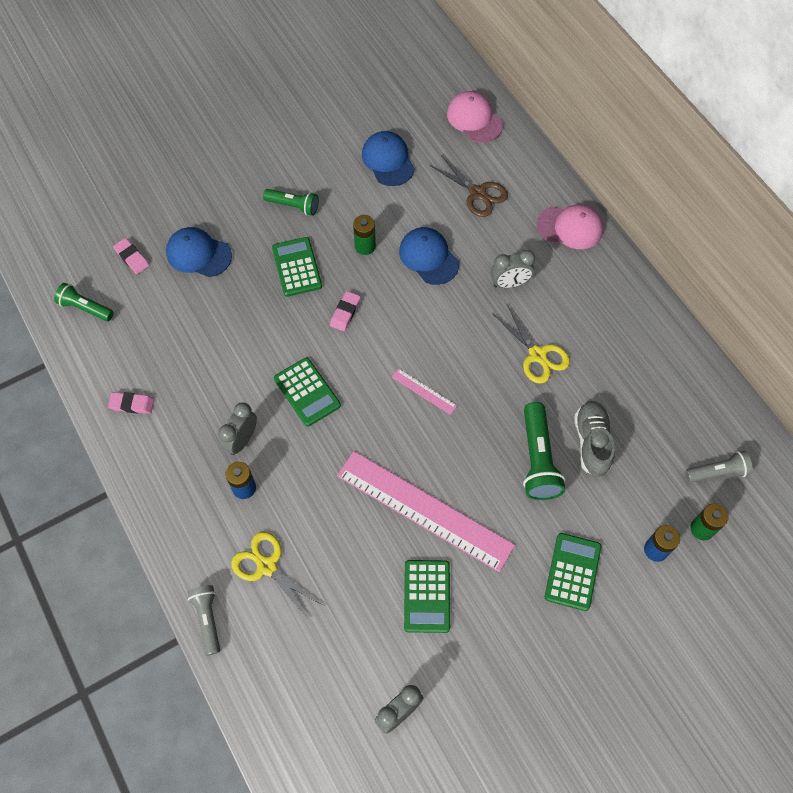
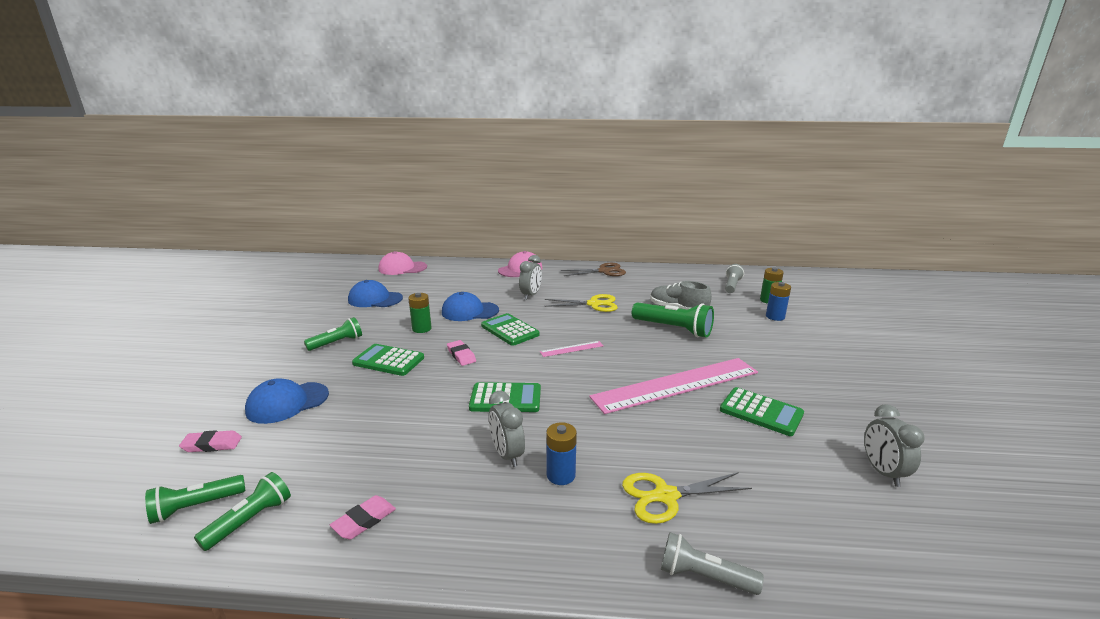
camera: 55 degrees left, 40 degrees down
(94, 345) = (250, 520): none -> green flashlight
(478, 193) = (452, 283): brown scissors -> brown scissors (604, 271)
(572, 572) = (775, 346): green calculator -> green calculator (509, 330)

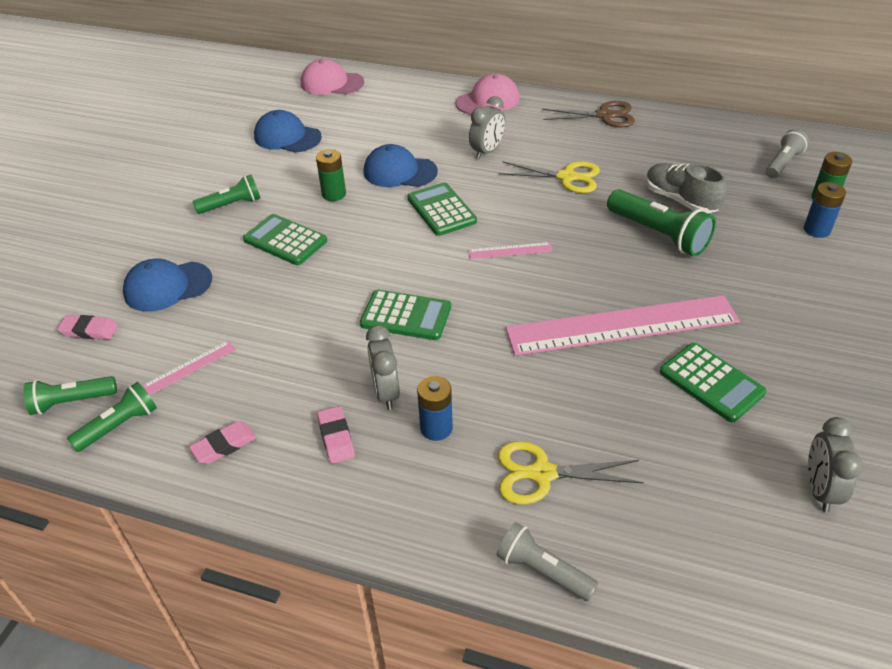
camera: 15 degrees right, 20 degrees up
(318, 461) = (190, 367): none -> pink ruler
(461, 355) = (371, 243): pink eraser -> pink eraser (336, 437)

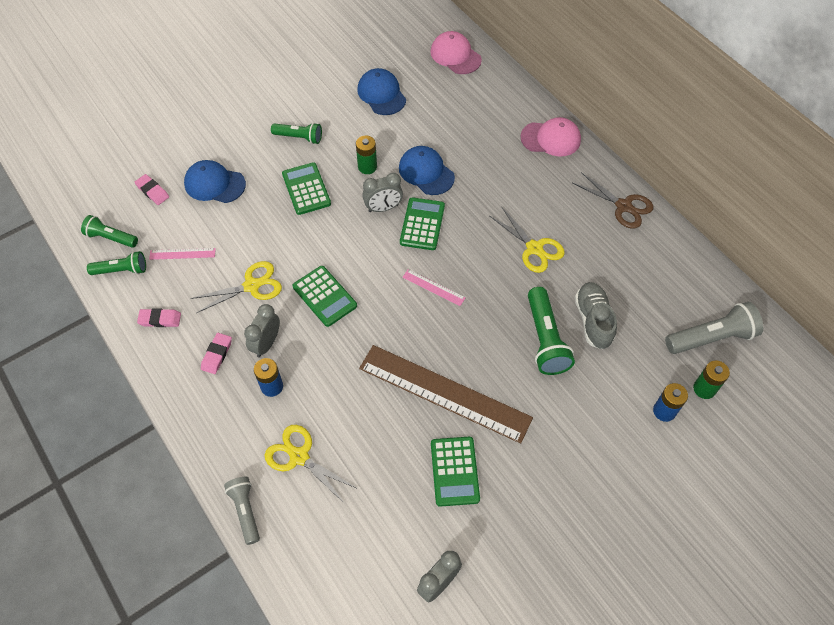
camera: 35 degrees right, 15 degrees up
(311, 351) = (252, 286): none -> yellow scissors
(487, 151) = (502, 189): grey clock -> grey clock (383, 208)
(622, 325) = (444, 393): pink ruler -> brown ruler
(782, 163) = (711, 337): grey flashlight -> grey flashlight, size x1.57

